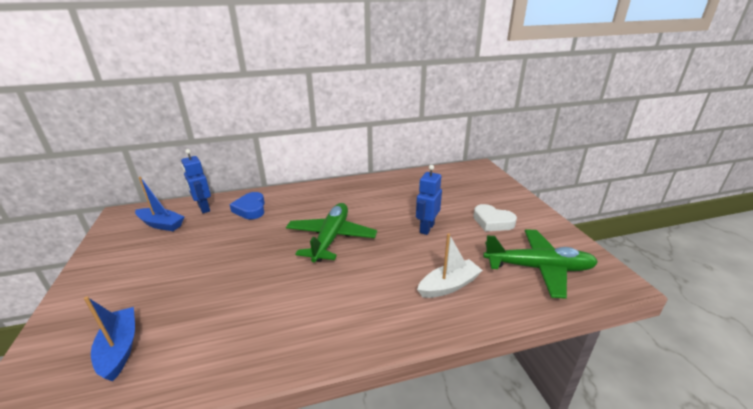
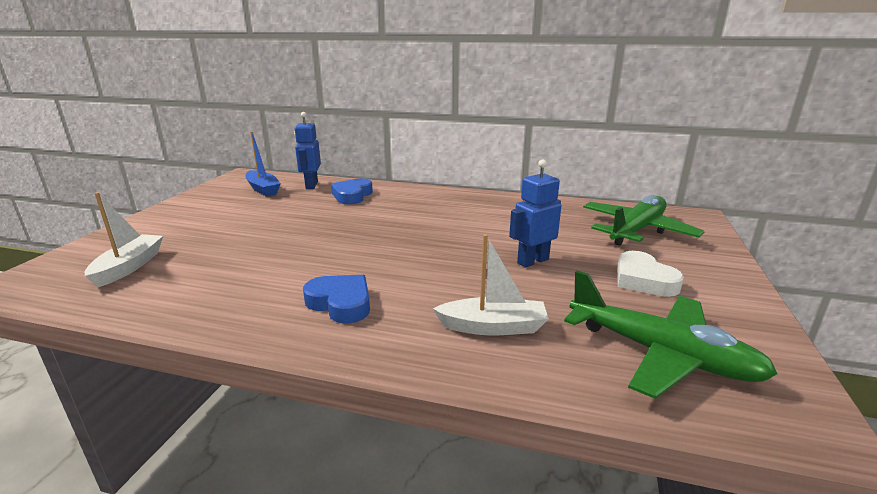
camera: 30 degrees right, 5 degrees down
(120, 349) = (129, 267): blue boat -> white boat
(331, 238) = (403, 239): green plane -> green plane (636, 230)
(342, 307) = (341, 303): none -> blue heart

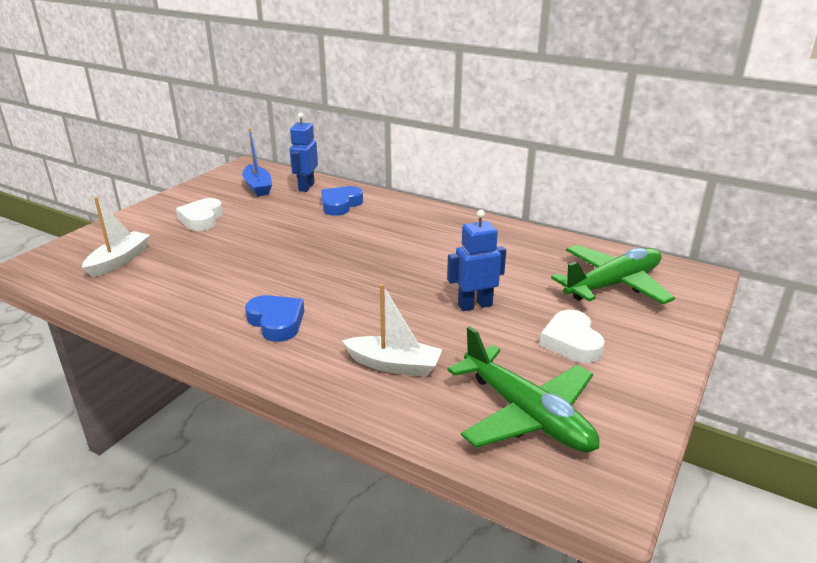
camera: 15 degrees right, 5 degrees up
(214, 220) = (201, 219): none -> white heart

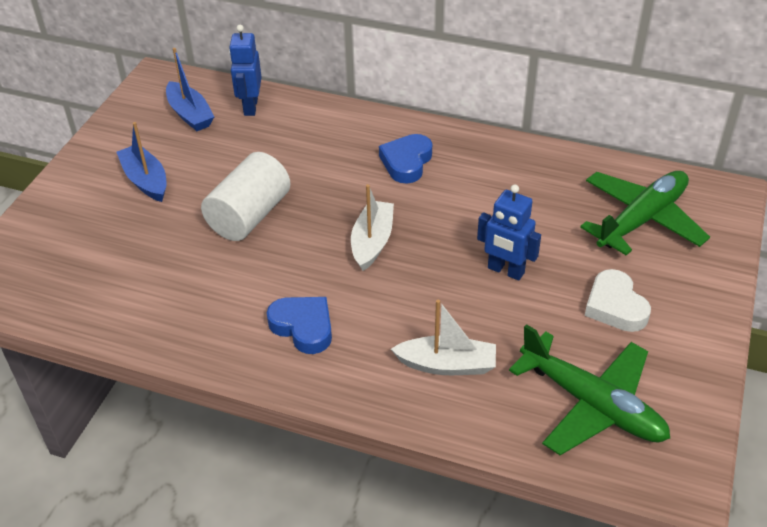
camera: 10 degrees left, 15 degrees up
(119, 261) = (80, 263): white boat -> white boat (372, 242)
(201, 219) = (146, 180): white heart -> blue boat
(270, 247) = (249, 215): none -> white cylinder
(340, 204) = (304, 133): blue heart -> blue heart (406, 162)
(475, 305) = (505, 271): blue robot -> blue robot turned 120 degrees counterclockwise

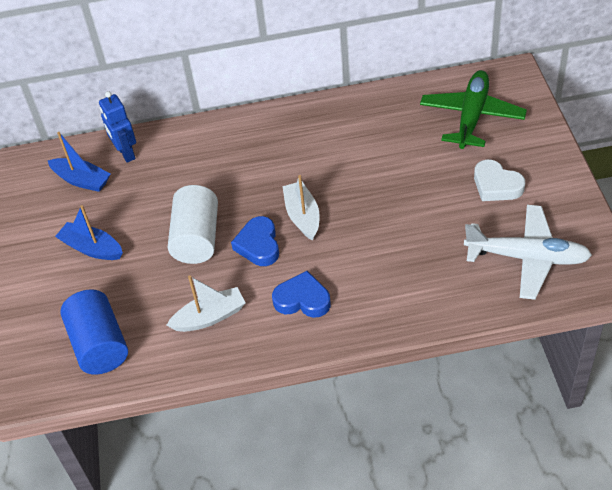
camera: 25 degrees left, 5 degrees up
(75, 274) = (99, 345): none -> blue cylinder
(406, 162) = (281, 145): blue heart -> blue heart (258, 245)
(447, 365) = (418, 277): white boat -> white boat (209, 317)
(505, 271) = (409, 194): blue robot -> none
(592, 404) = (527, 258): green plane -> white plane

